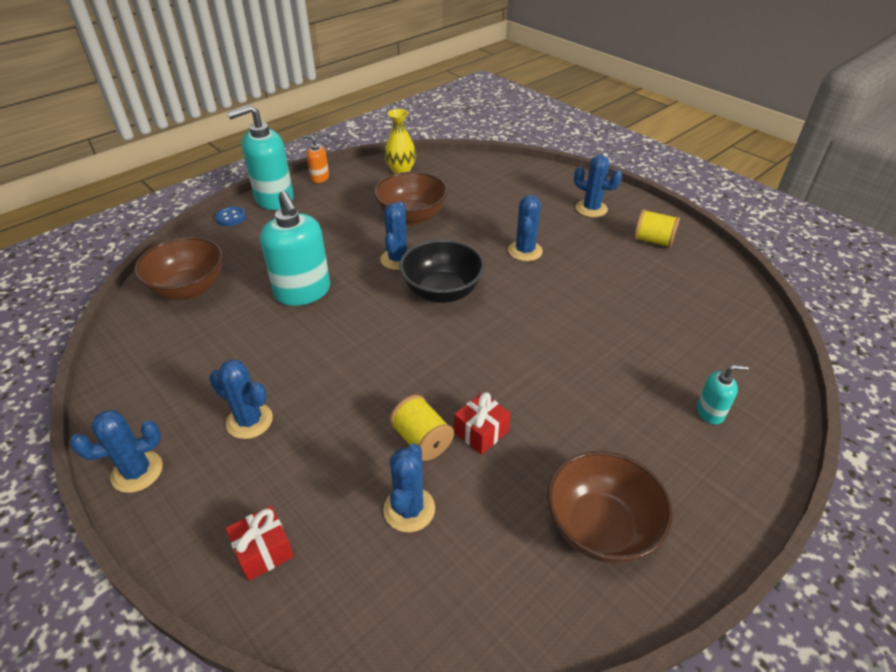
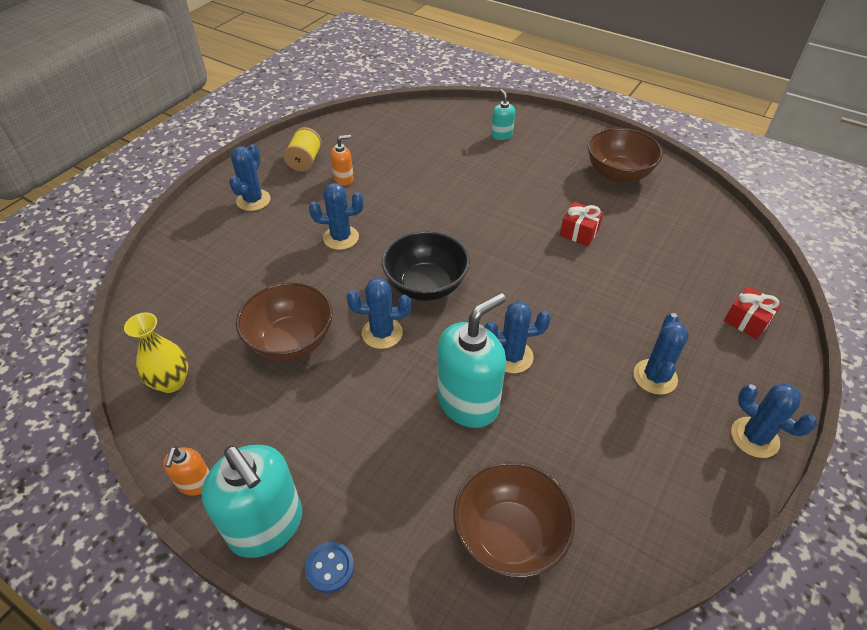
camera: 105 degrees left, 5 degrees up
(409, 509) = (664, 255): blue cactus -> blue cactus (512, 356)
(422, 440) = (605, 262): yellow spool -> none
(618, 262) = (344, 179): none -> orange soap dispenser

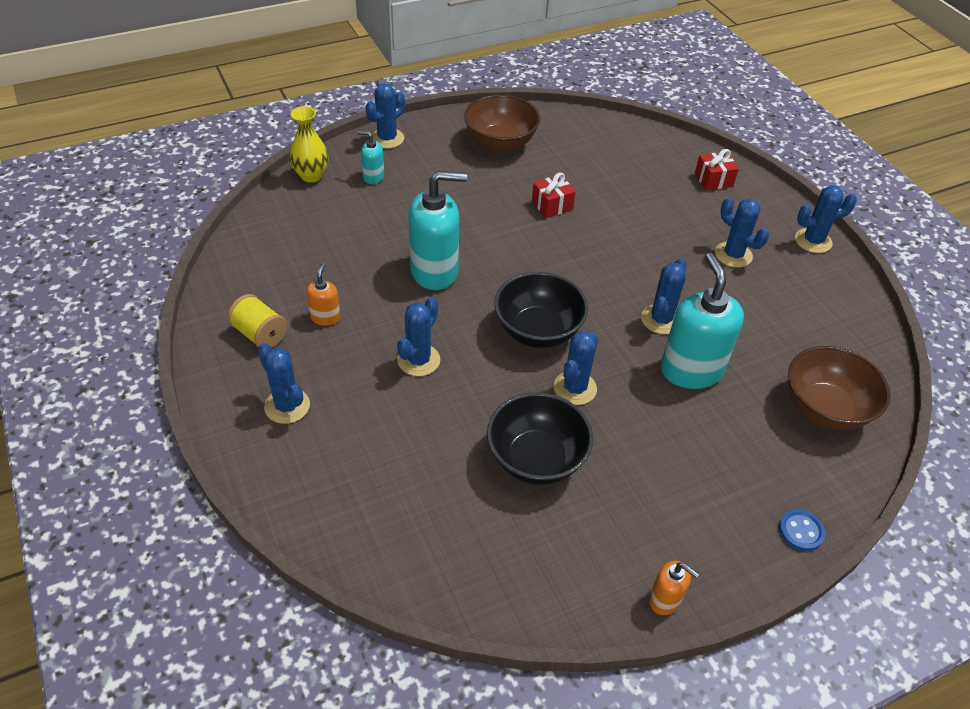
camera: 60 degrees left, 0 degrees up
(171, 382) = (522, 579): yellow vase -> yellow vase (311, 176)
(266, 526) = (739, 560): turquoise soap dispenser -> turquoise soap dispenser (434, 271)
(291, 341) = (536, 459): brown bowl -> black bowl
(549, 122) = (387, 138): none -> blue cactus

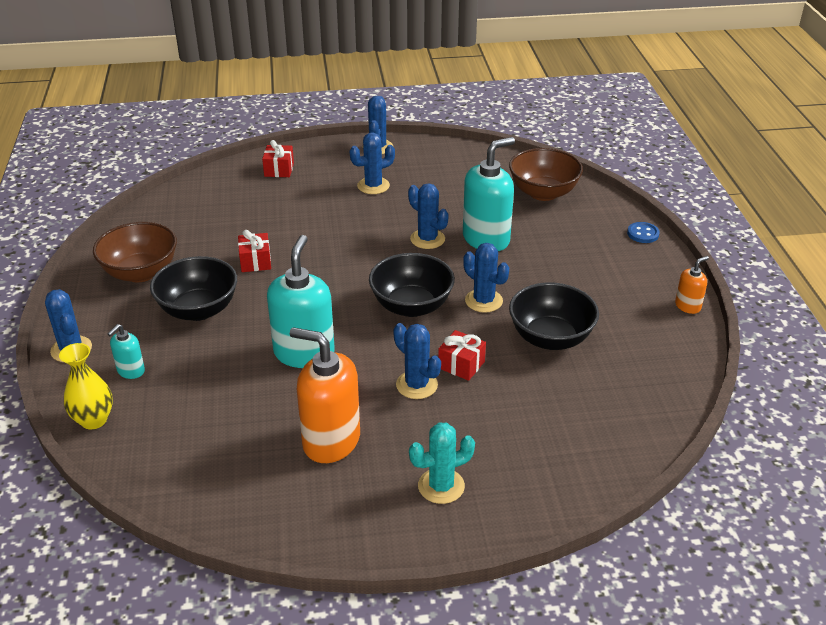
camera: 70 degrees left, 10 degrees down
(260, 334) = (333, 496): yellow spool -> none
(287, 406) = (441, 486): blue cactus -> turquoise cactus
(325, 317) = (331, 441): orange soap dispenser -> orange soap dispenser, size x2.07
(461, 389) = (461, 365): none -> red gift
(466, 190) = (198, 310): none -> black bowl
(691, 370) = (486, 239): turquoise soap dispenser -> turquoise soap dispenser turned 135 degrees clockwise

